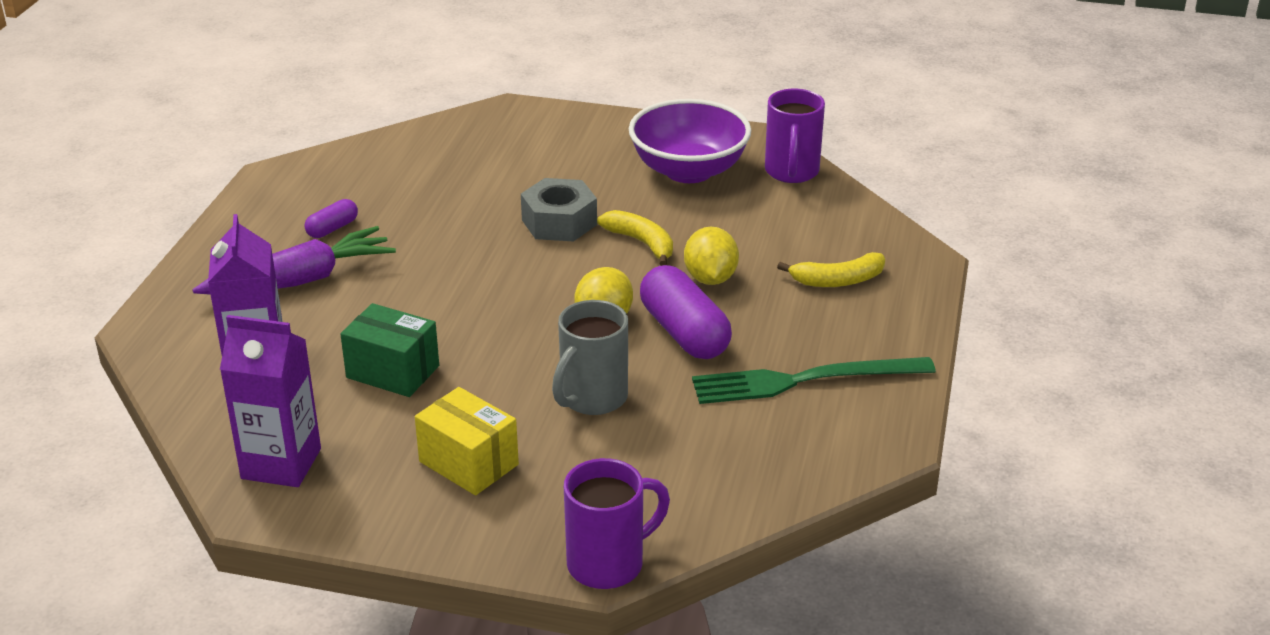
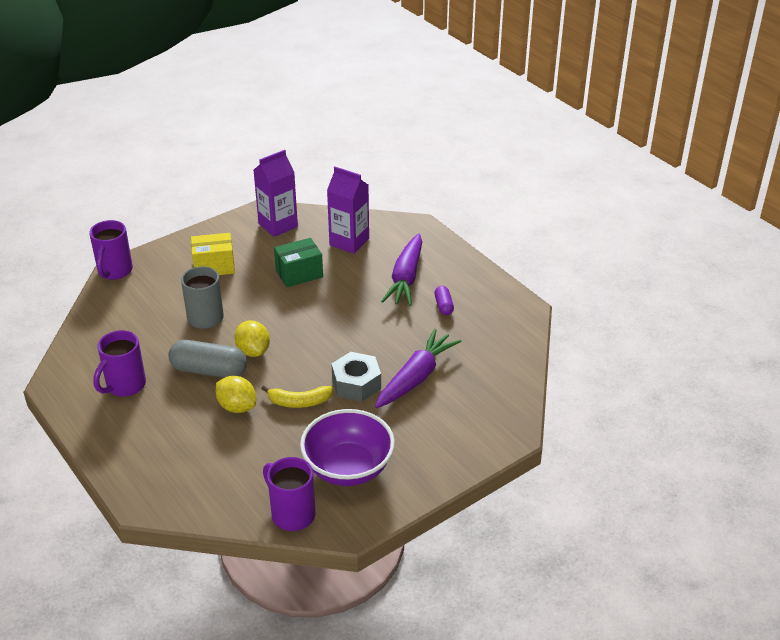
camera: 130 degrees right, 5 degrees up
(496, 191) = (416, 377): none -> purple carrot
(684, 332) = (209, 370): purple capsule -> grey capsule
(804, 380) = (125, 386): green fork -> purple mug
(838, 280) = (172, 453): yellow banana -> none

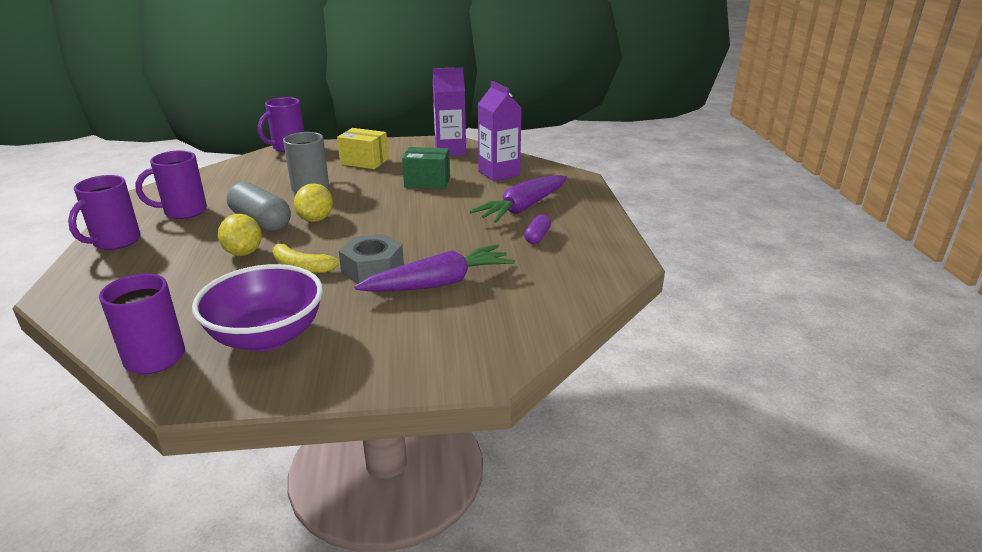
camera: 30 degrees right, 10 degrees down
(111, 439) = (115, 242): none -> purple mug

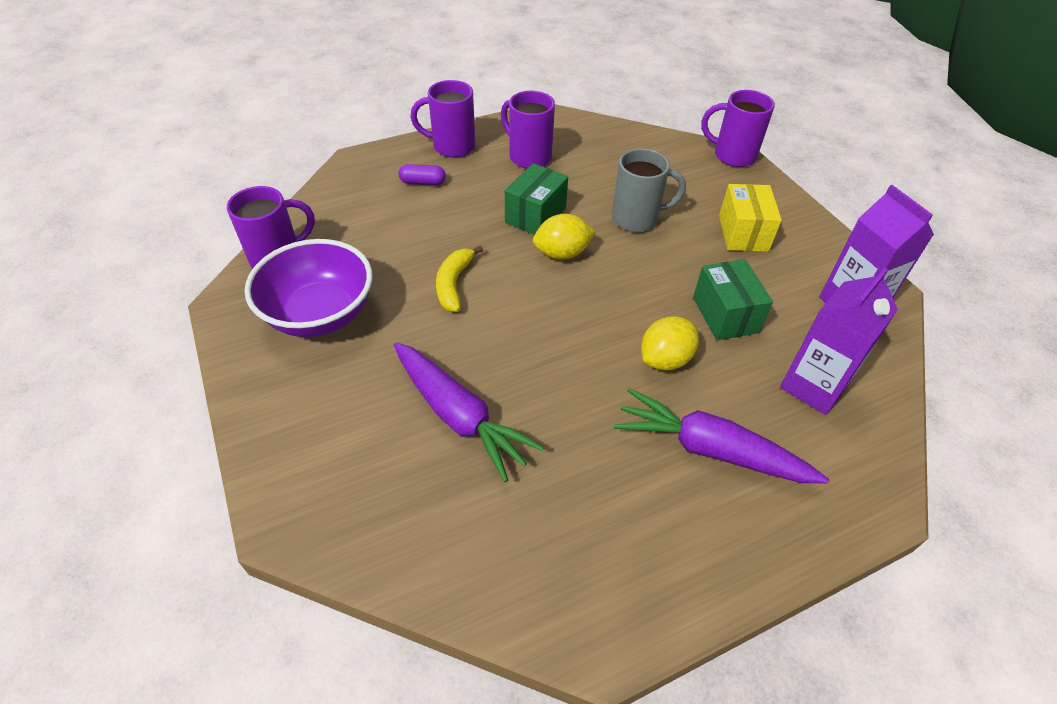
camera: 70 degrees right, 20 degrees up
(243, 252) = (465, 232): yellow lemon -> yellow lemon (665, 359)
(261, 221) = (535, 215): grey capsule -> green box
(373, 269) = (468, 344): grey nut -> none
(537, 237) = (627, 492): purple capsule -> purple capsule (423, 182)

